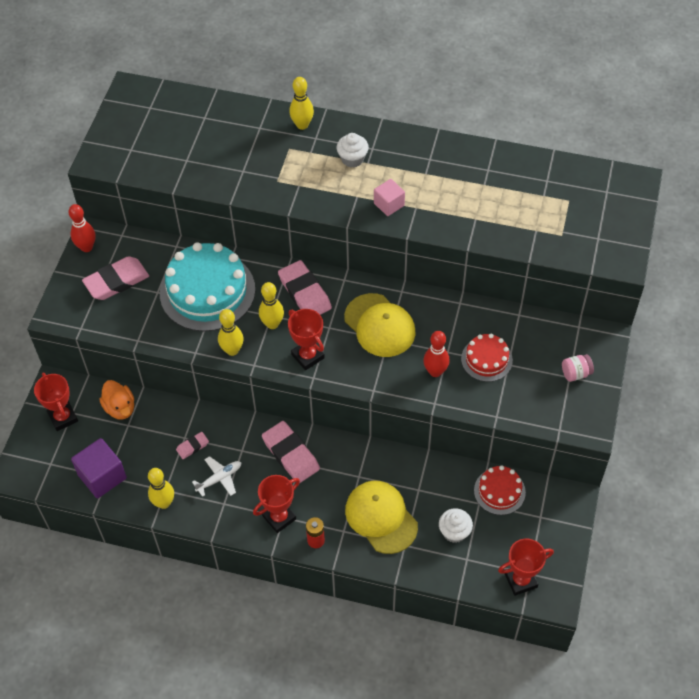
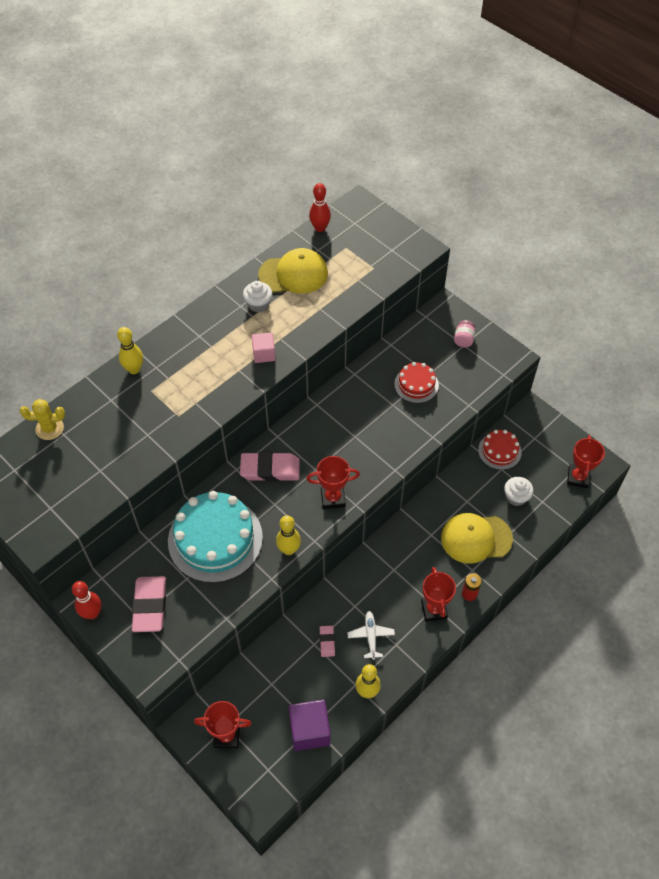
camera: 60 degrees left, 0 degrees up
(120, 408) = (250, 682): orange duck -> none
(203, 106) = (49, 428): none -> yellow cactus
(272, 324) = (283, 507): yellow bowling pin -> none
(291, 454) = (382, 572): pink eraser -> none
(352, 159) = (198, 354): white cupcake -> white cupcake (258, 304)
(379, 325) = (338, 435): yellow cap -> yellow cap (293, 274)
(435, 371) = (405, 421): red bowling pin -> red bowling pin (320, 228)

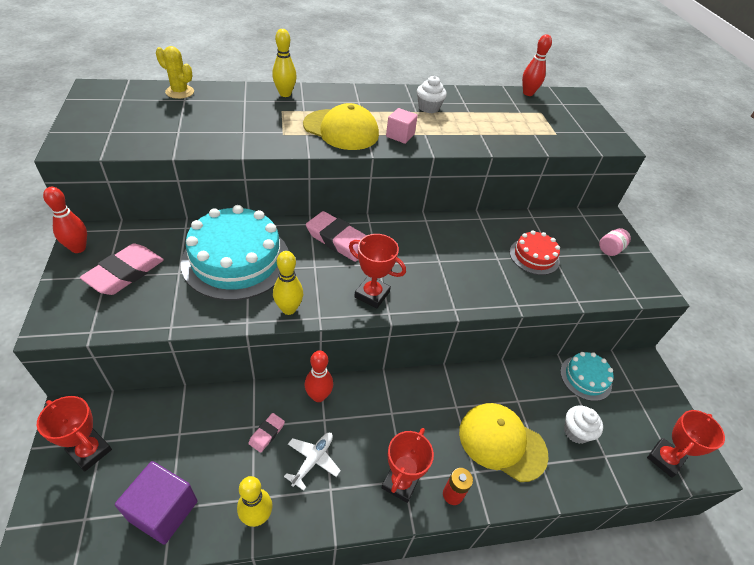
camera: 30 degrees right, 10 degrees down
(293, 274) = (478, 106): yellow cap -> yellow cap (341, 130)
(337, 593) = (318, 396): none -> red bowling pin
(499, 451) = (585, 378): red cake -> turquoise cake

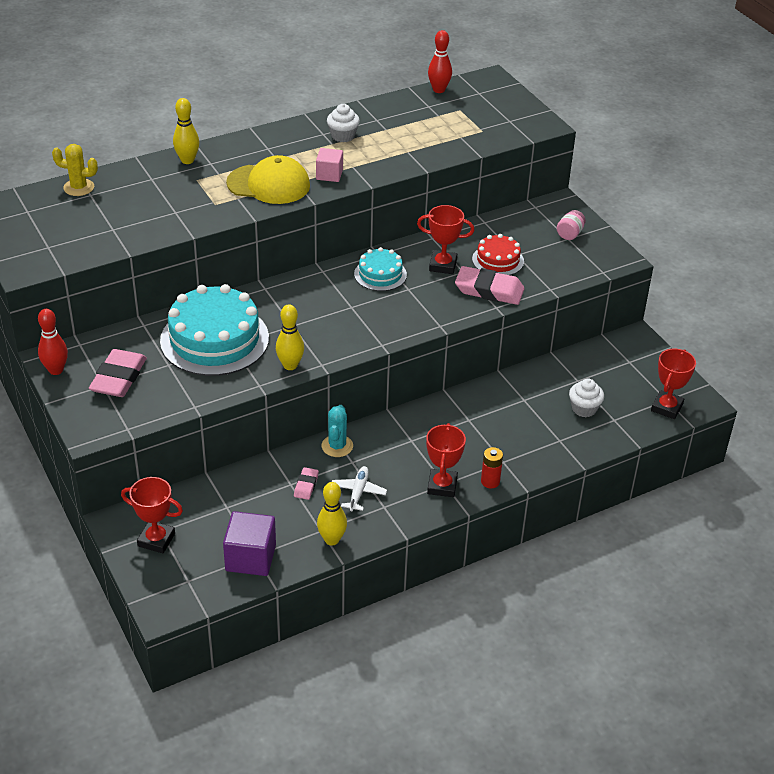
camera: 15 degrees left, 5 degrees down
(318, 396) = (337, 446): red bowling pin -> turquoise cactus
(338, 240) = (301, 296): pink eraser -> pink eraser (489, 290)
(372, 294) = (359, 334): red trophy -> red trophy (443, 265)
(502, 442) = (520, 434): yellow cap -> none
(585, 378) = (582, 364): turquoise cake -> turquoise cake (380, 274)

